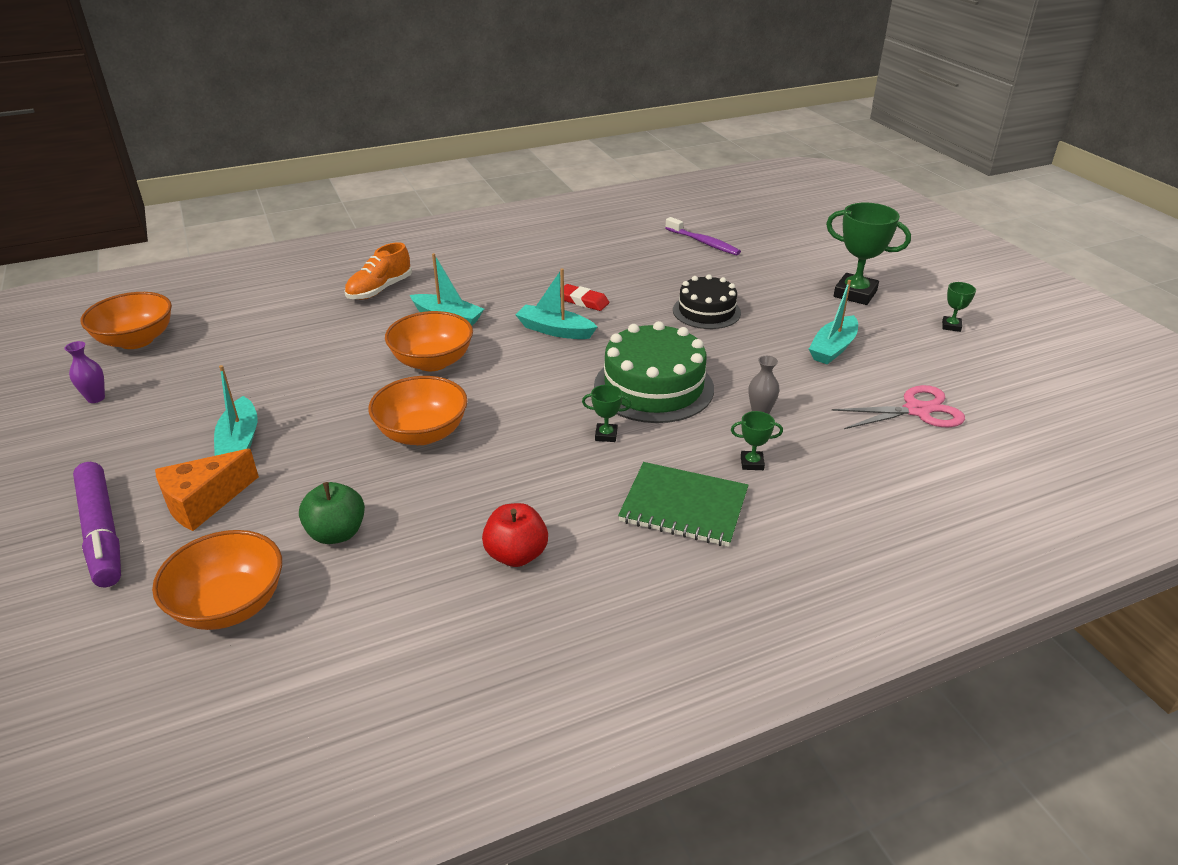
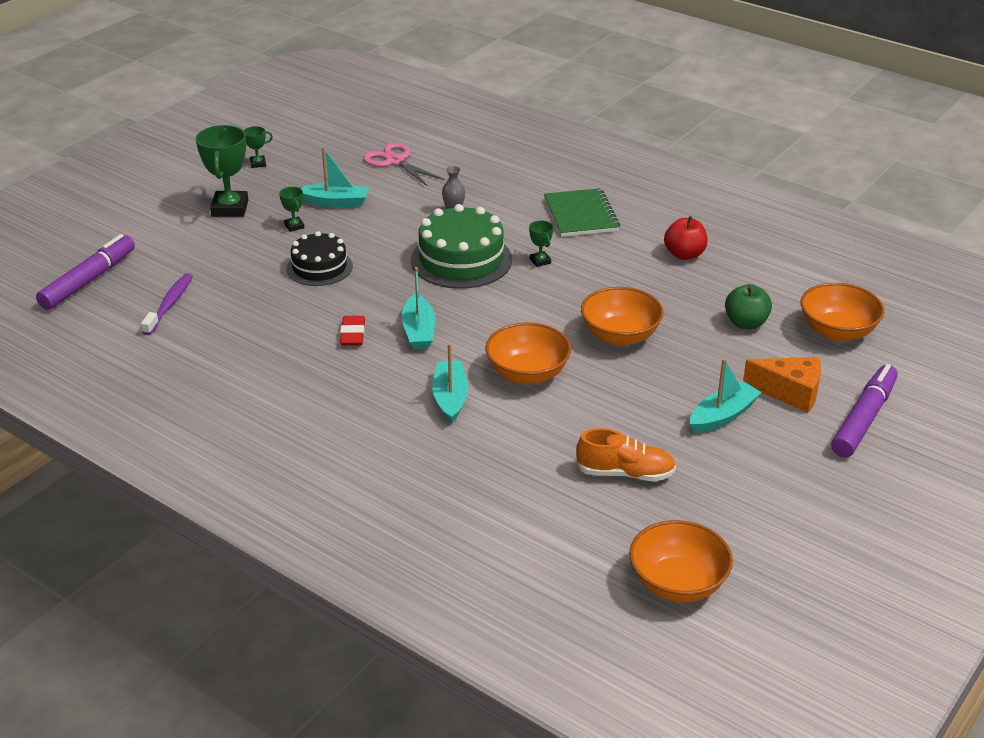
camera: 120 degrees left, 0 degrees up
(96, 398) = (771, 538): purple vase -> none
(379, 290) = (434, 469): orange shoe -> orange shoe (625, 473)
(752, 463) = (514, 203): green trophy -> green trophy (294, 226)
(768, 222) = (89, 280): none -> purple marker

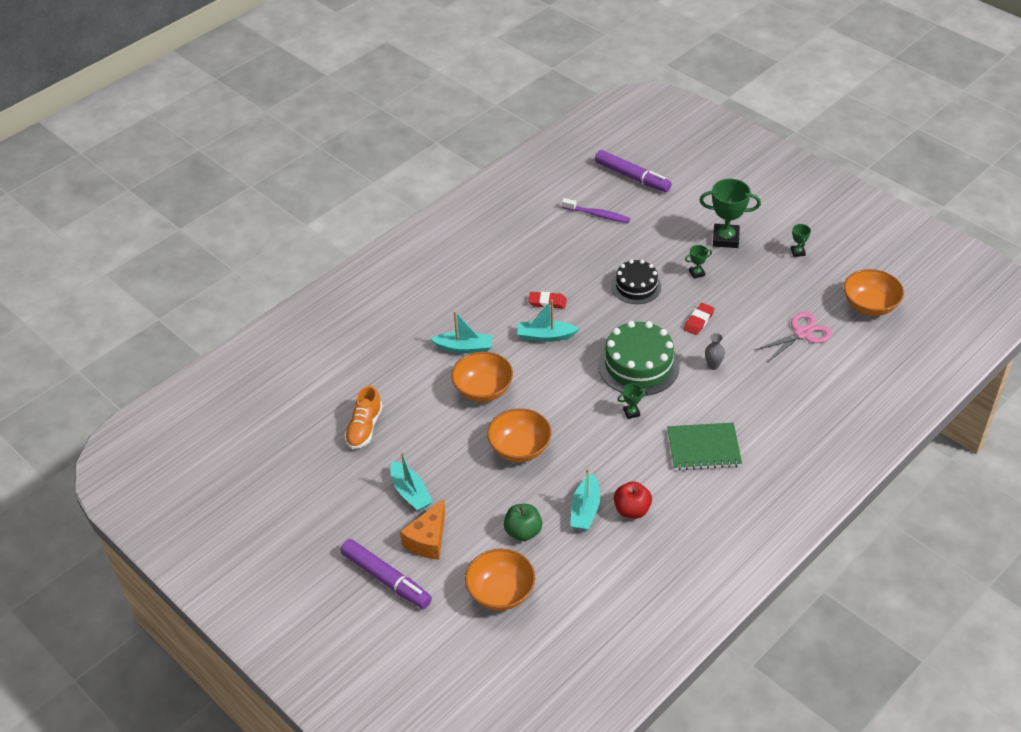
camera: 100 degrees right, 10 degrees up
(335, 202) = (732, 296): turquoise boat -> turquoise boat (585, 510)
(380, 223) = (698, 321): none -> red eraser
(677, 584) = (259, 438): orange bowl -> orange bowl (870, 306)

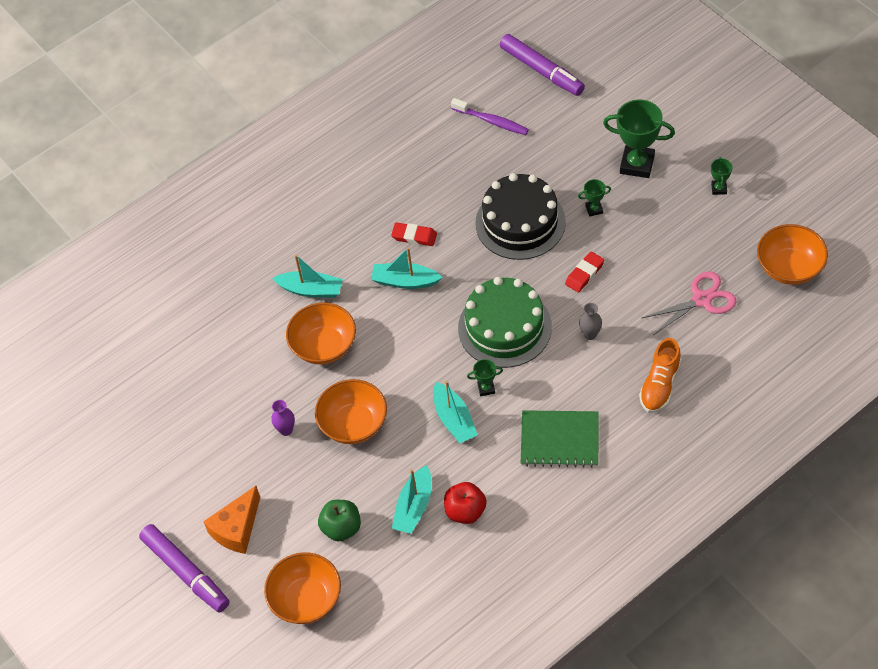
camera: 10 degrees right, 10 degrees up
(364, 428) = (186, 385): orange shoe -> orange shoe (660, 385)
(410, 492) = (226, 469): turquoise boat -> turquoise boat (454, 419)
(460, 457) = (286, 430): none -> purple vase
(636, 286) = (520, 222): black cake -> black cake, size x1.56

